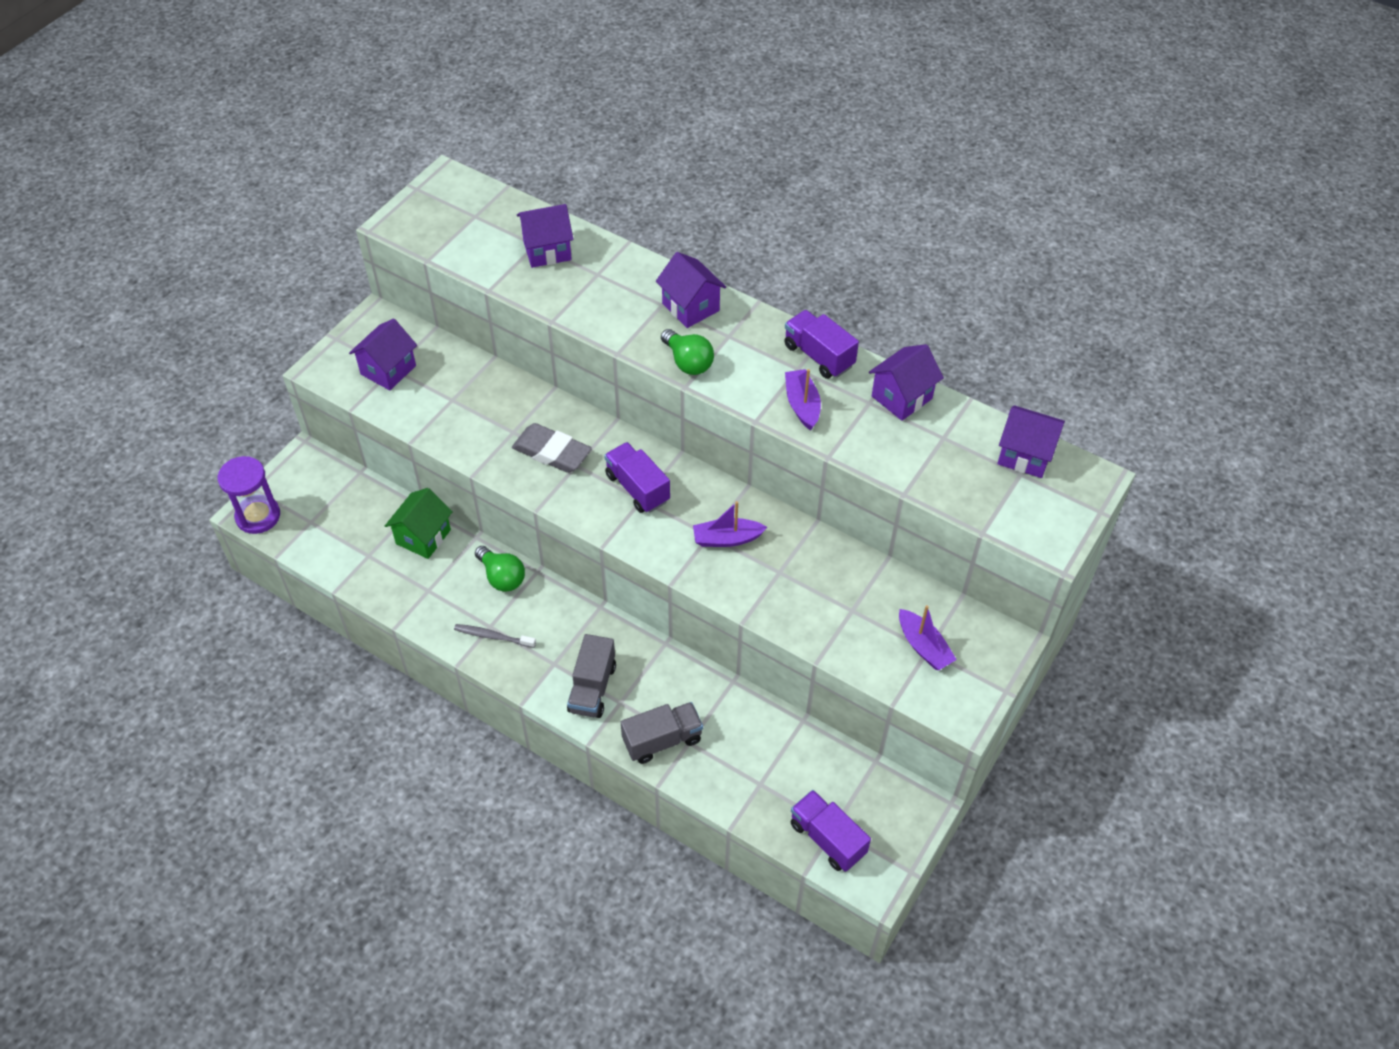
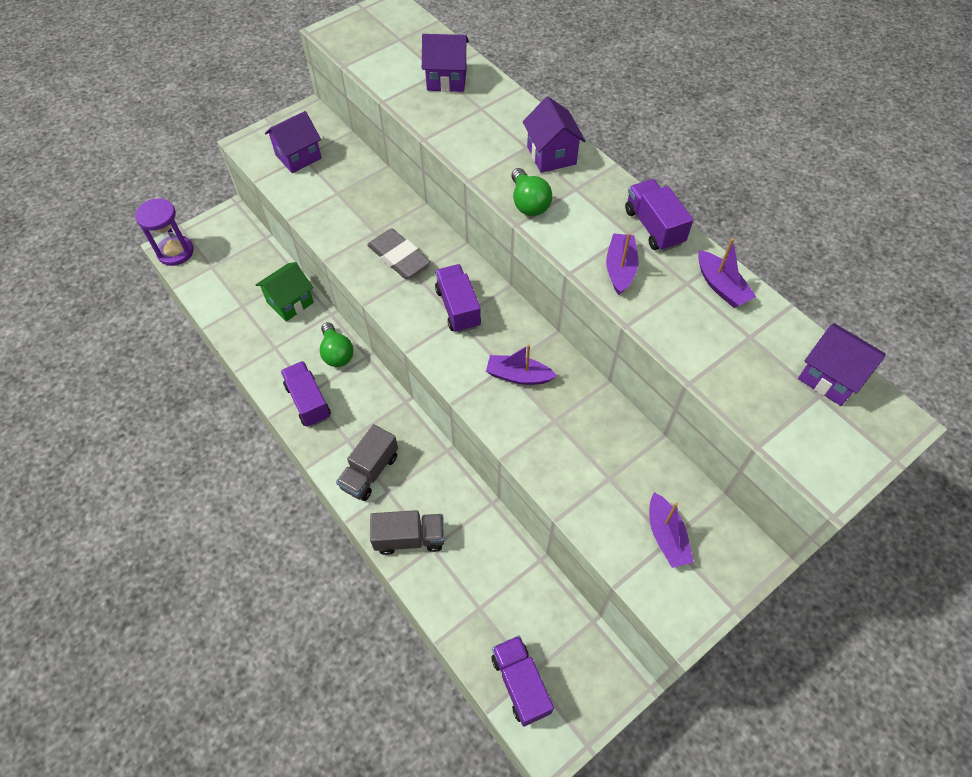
camera: 20 degrees right, 5 degrees up
(493, 636) = (308, 401): grey toothbrush -> purple truck
(901, 397) = (721, 286): purple house -> purple boat

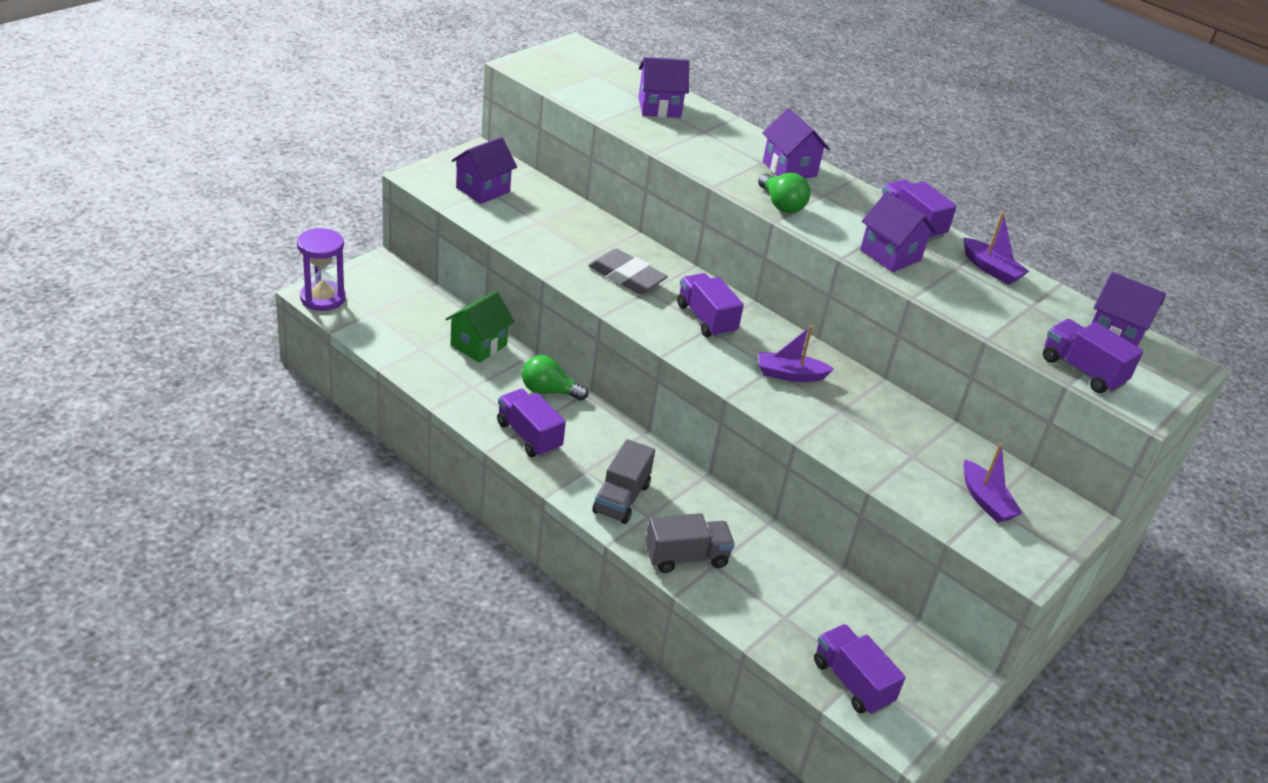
camera: 15 degrees left, 20 degrees down
(337, 353) = (548, 391): green light bulb -> green light bulb turned 135 degrees clockwise
(620, 269) = (890, 255): purple boat -> purple house
(778, 429) = (1082, 371): none -> purple truck

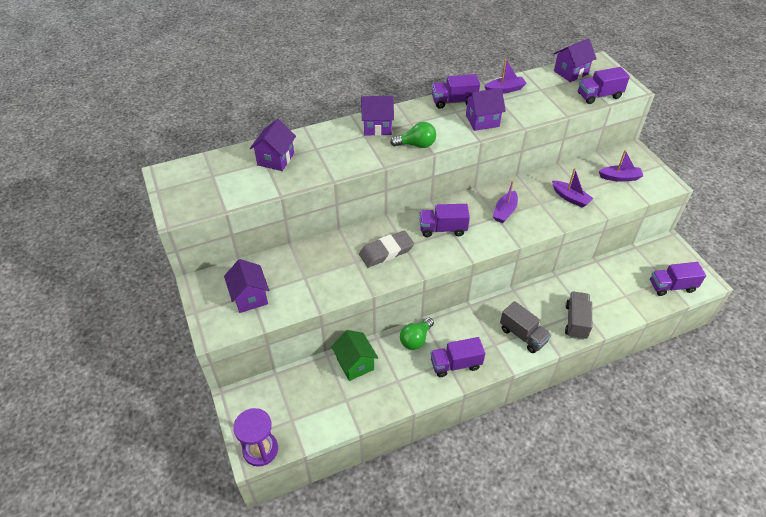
camera: 60 degrees left, 10 degrees up
(881, 443) = (570, 198): none -> purple boat

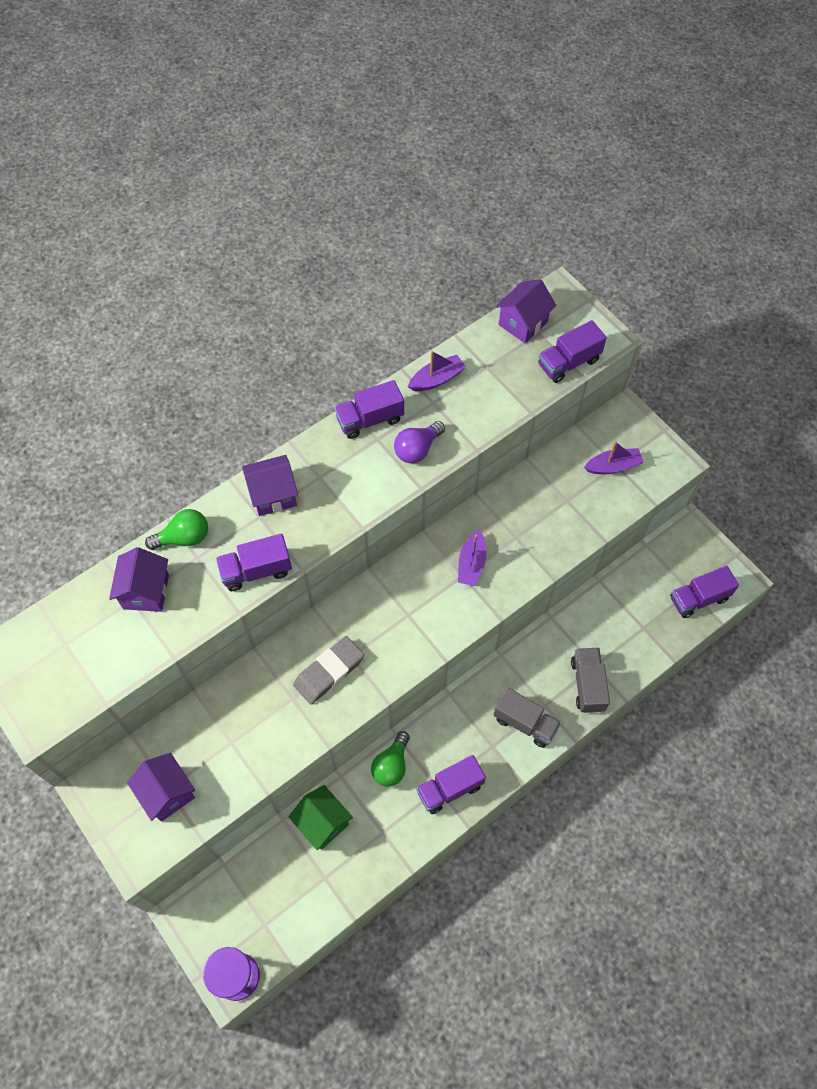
camera: 15 degrees left, 15 degrees up
(416, 145) = (336, 517): green light bulb -> green light bulb (184, 537)
(442, 229) = (395, 614): purple truck -> purple truck (256, 570)
(482, 121) = (417, 449): purple house -> purple light bulb
(570, 198) = (553, 518): purple boat -> none

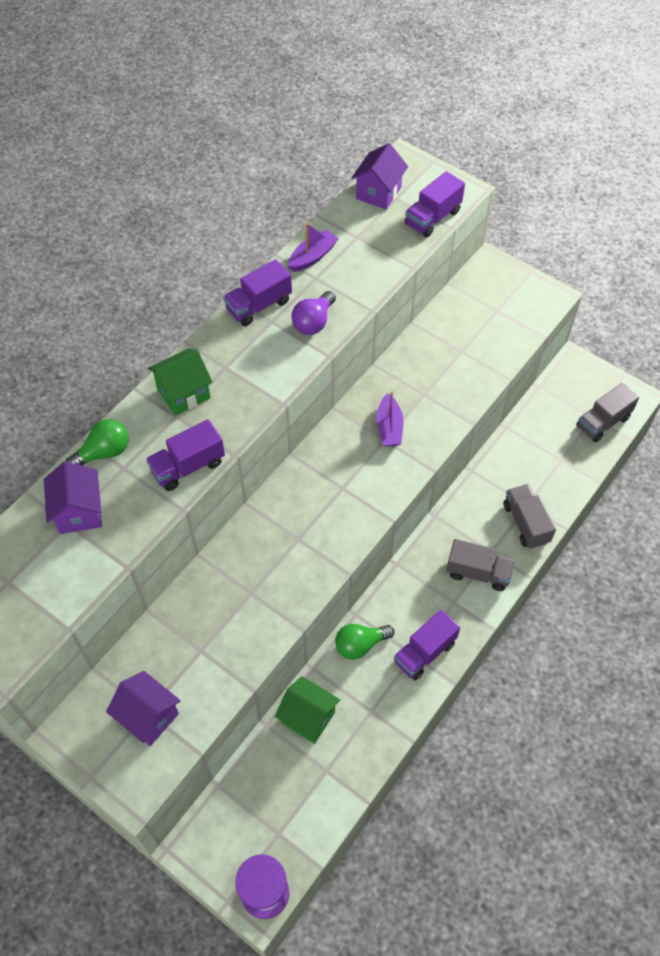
camera: 15 degrees left, 5 degrees down
(273, 495) = (183, 393): purple house -> green house
(329, 672) = (280, 559): grey eraser -> none
(391, 765) = (360, 645): green light bulb -> green light bulb turned 60 degrees clockwise
(613, 466) = (494, 312): purple boat -> none
(698, 598) = (602, 422): purple truck -> grey truck

